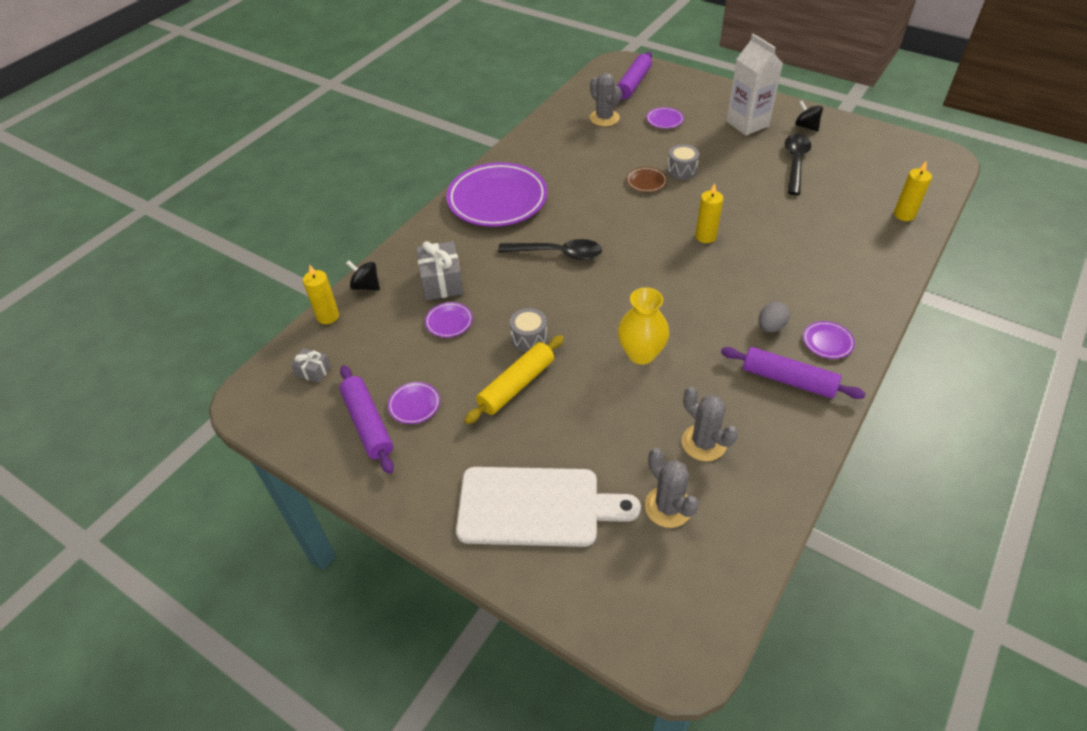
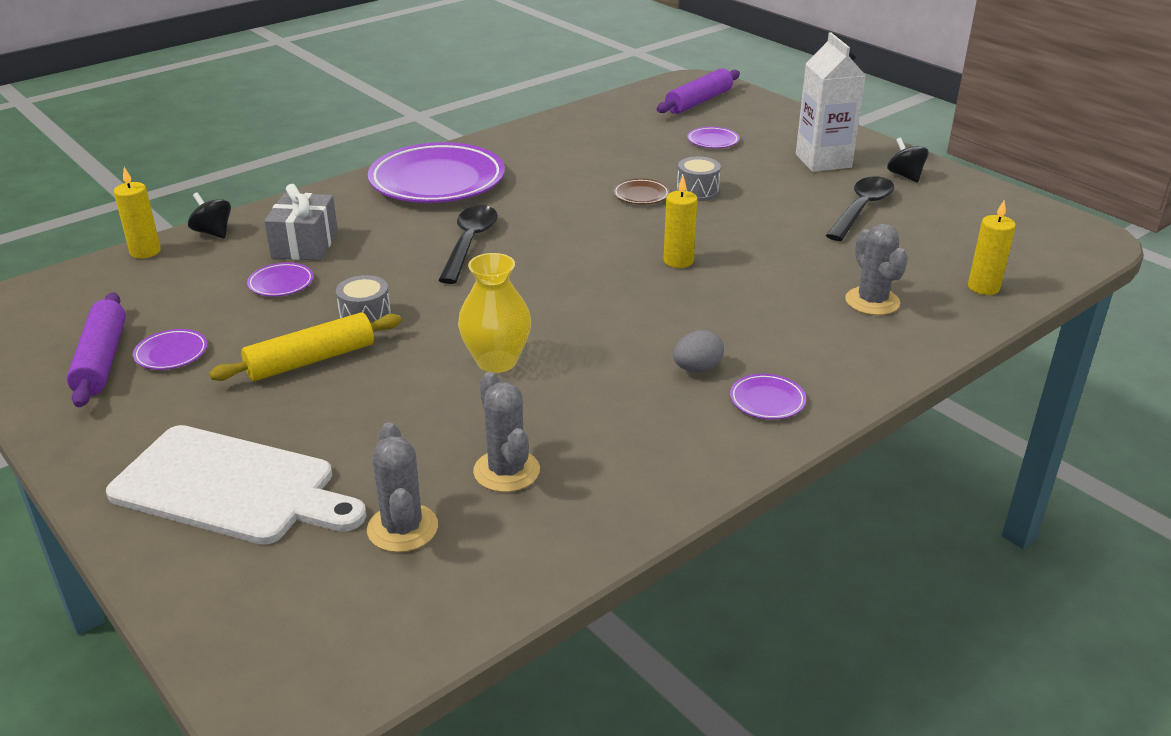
camera: 15 degrees right, 15 degrees down
(313, 371) = (84, 298): grey gift -> none
(557, 253) = (469, 243): black spoon -> black spoon turned 105 degrees counterclockwise
(604, 118) = (635, 127): grey cactus -> grey cactus (872, 301)
(788, 380) = (678, 430): purple rolling pin -> none

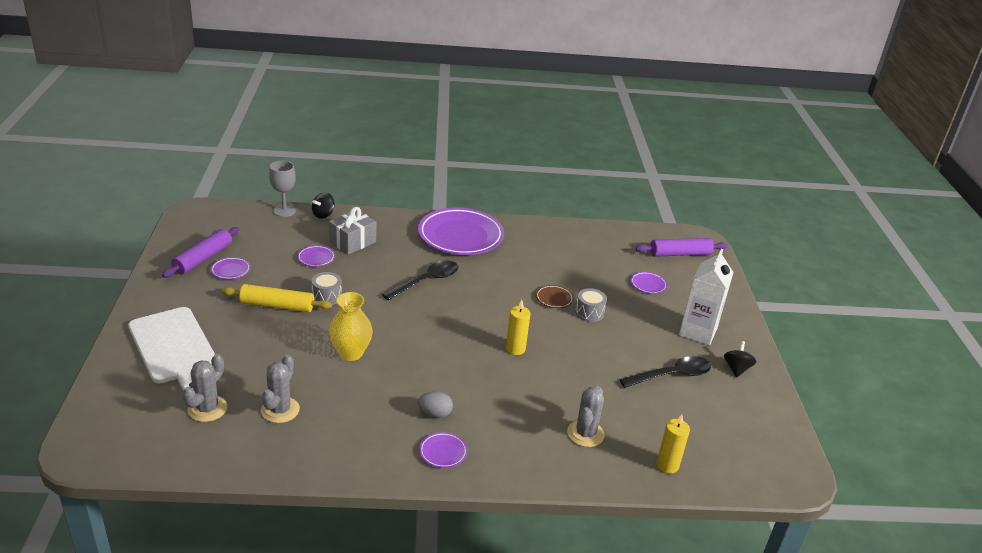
camera: 35 degrees right, 0 degrees up
(145, 251) = (284, 211): yellow candle -> grey goblet
(213, 232) = (323, 214): black spinning top -> black spinning top turned 135 degrees counterclockwise

